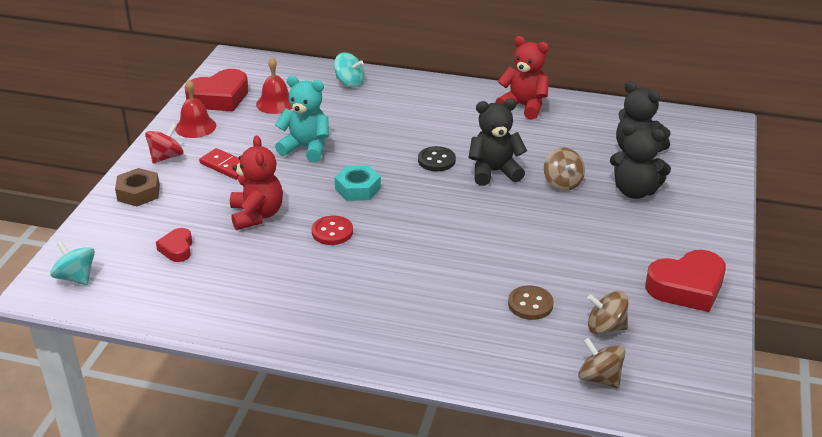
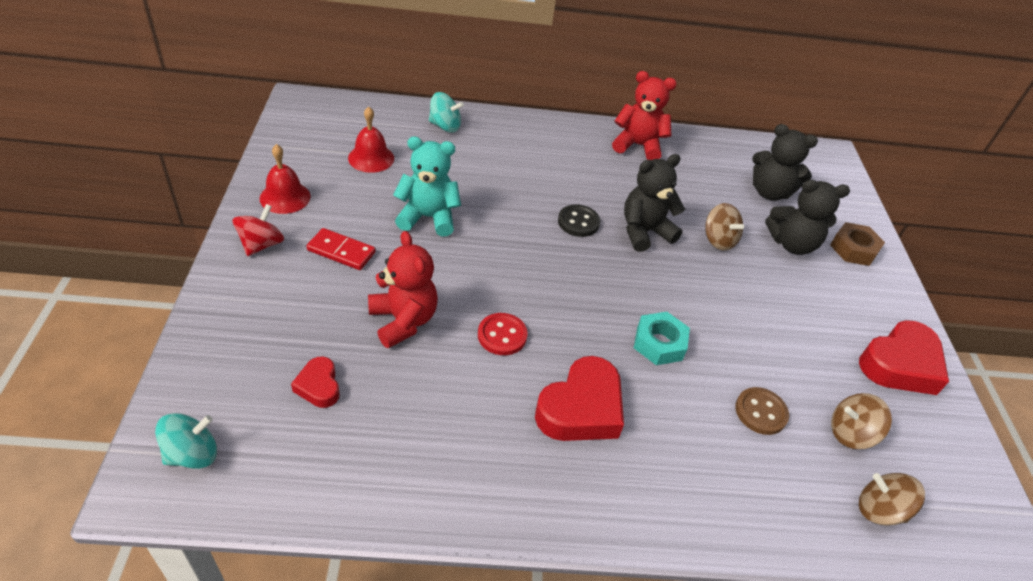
camera: 20 degrees left, 10 degrees up
(76, 277) = (192, 454): turquoise spinning top -> turquoise spinning top turned 120 degrees clockwise
(138, 193) = (241, 302): brown nut -> brown nut (853, 249)
(219, 98) = (301, 154): red heart -> red heart (581, 408)
(358, 189) = (508, 269): turquoise nut -> turquoise nut (659, 343)

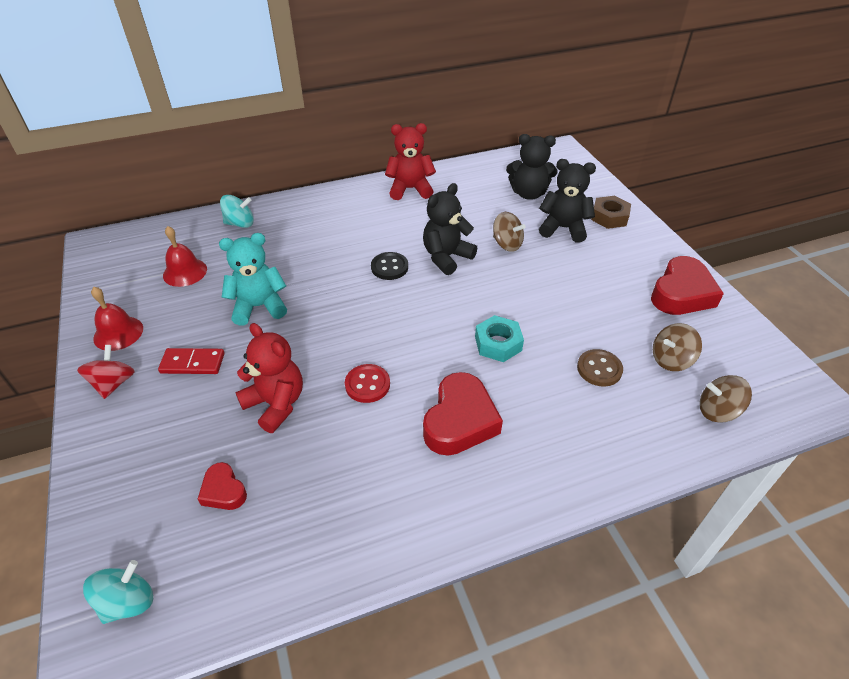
camera: 15 degrees left, 0 degrees up
(792, 244) = (563, 228): black teddy bear -> black teddy bear turned 150 degrees counterclockwise

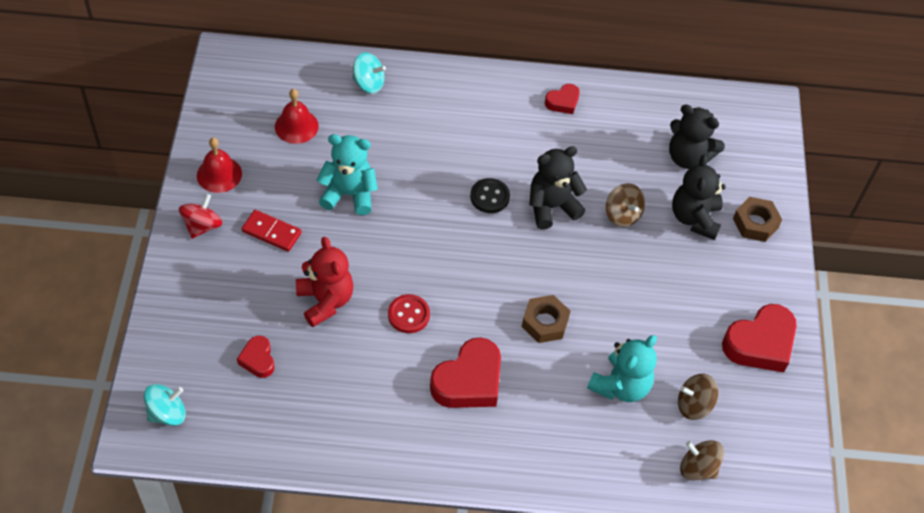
camera: 20 degrees right, 10 degrees up
(410, 189) = (563, 102): red teddy bear -> red heart
(498, 343) = (545, 322): turquoise nut -> brown nut
(563, 228) = (694, 218): black teddy bear -> black teddy bear turned 120 degrees counterclockwise
(599, 369) = (620, 386): brown button -> turquoise teddy bear

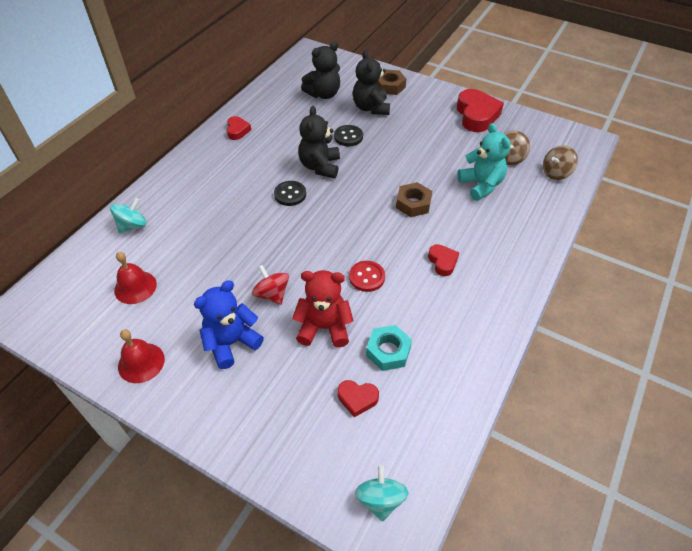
camera: 60 degrees left, 5 degrees down
(202, 226) = (188, 396): red spinning top -> red spinning top (272, 294)
(271, 232) = (231, 343): red domino -> blue teddy bear
(323, 367) = (388, 351): none -> turquoise nut
(349, 194) = (230, 275): turquoise teddy bear -> none
(469, 381) = (442, 262): red heart -> red heart, size x0.53
(622, 215) = (348, 137): brown spinning top -> black button
(694, 218) = (371, 108): black teddy bear -> black teddy bear turned 45 degrees clockwise

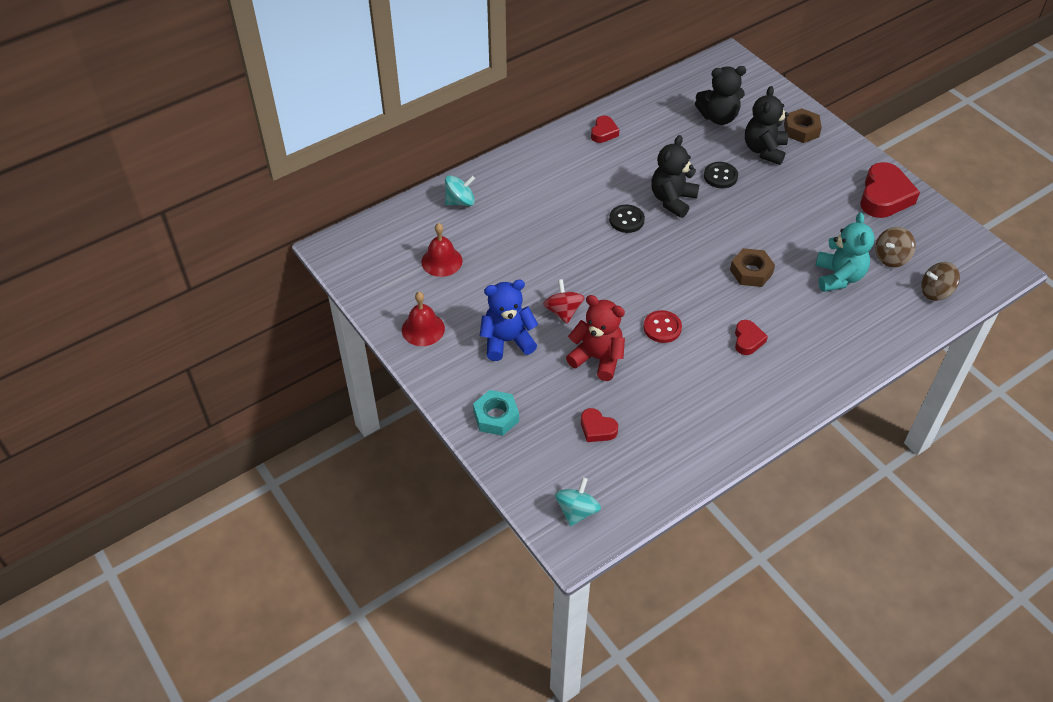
camera: 25 degrees right, 0 degrees up
(388, 351) = (647, 401): turquoise nut -> turquoise nut (496, 417)

